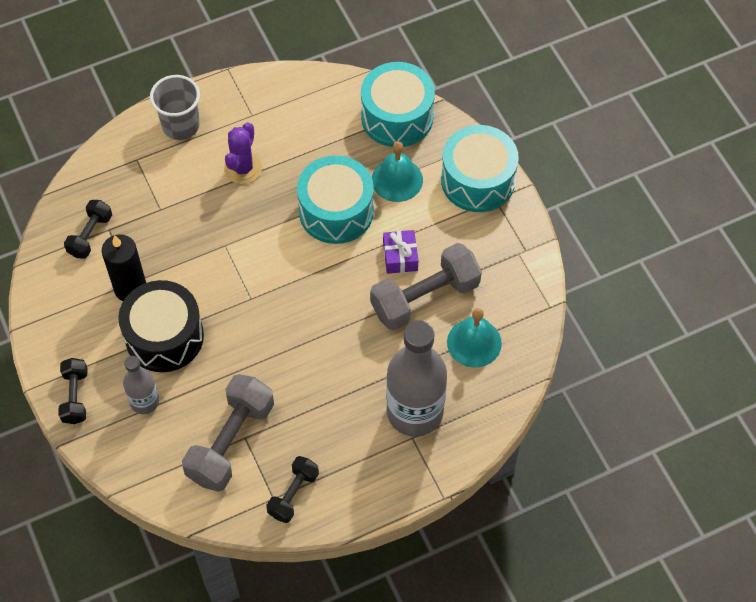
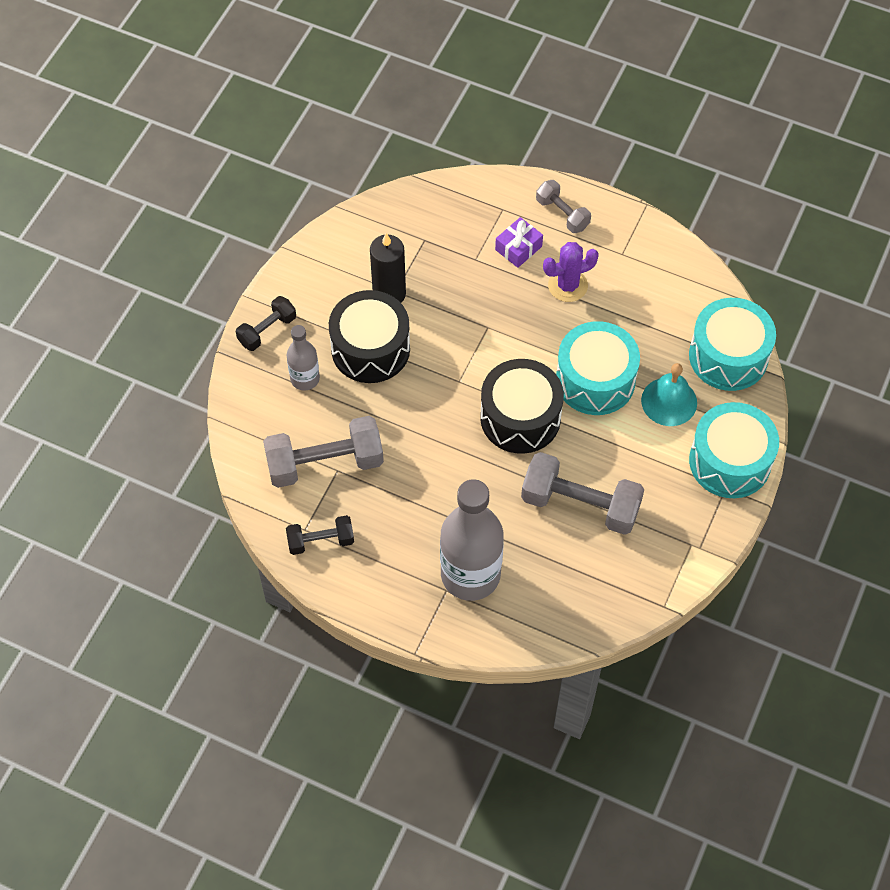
camera: 50 degrees right, 0 degrees up
(90, 235) = (407, 232): black dumbbell -> none
(181, 125) = (562, 214): grey cup -> grey dumbbell
(319, 282) = (520, 417): none -> black drum
(400, 256) = (600, 458): purple gift -> purple gift (518, 248)
(474, 342) = (574, 572): turquoise bell -> none

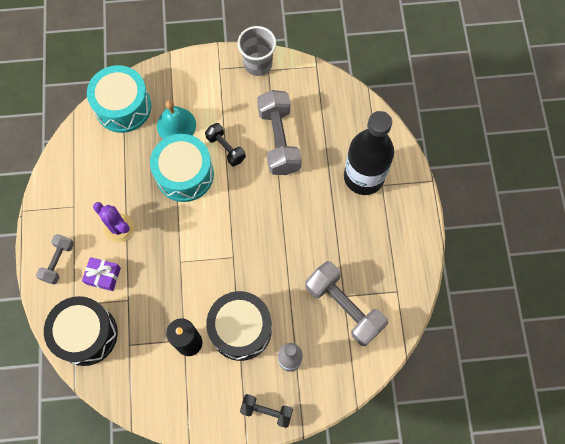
camera: 120 degrees left, 10 degrees up
(321, 541) = (398, 276): black dumbbell -> black dumbbell (226, 148)
(470, 575) = (364, 177): grey bottle -> black bottle
(520, 417) = (238, 205): black drum -> black drum (86, 334)
(707, 536) = (258, 64): none -> grey cup
(730, 461) = (200, 74): turquoise drum -> none

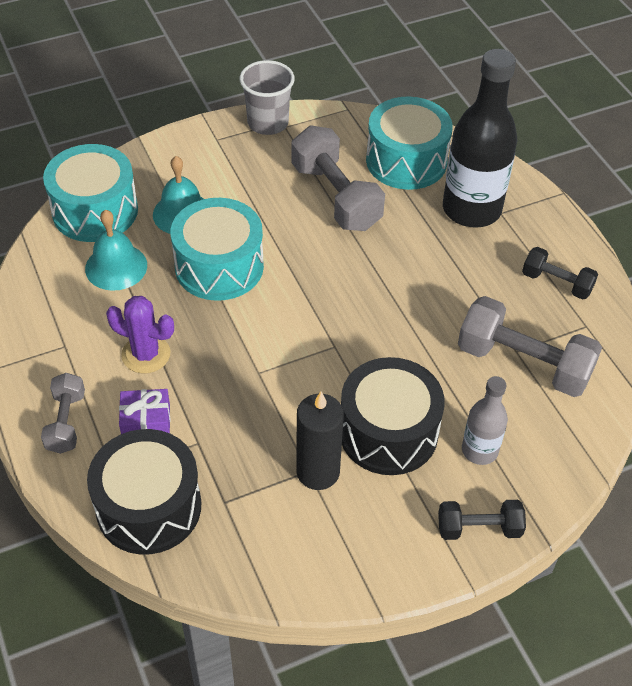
camera: 20 degrees left, 20 degrees down
(122, 156) = (116, 267): none -> turquoise bell
(226, 148) = (265, 223): black dumbbell -> black dumbbell (556, 283)
(337, 123) = (406, 161): none -> turquoise drum

